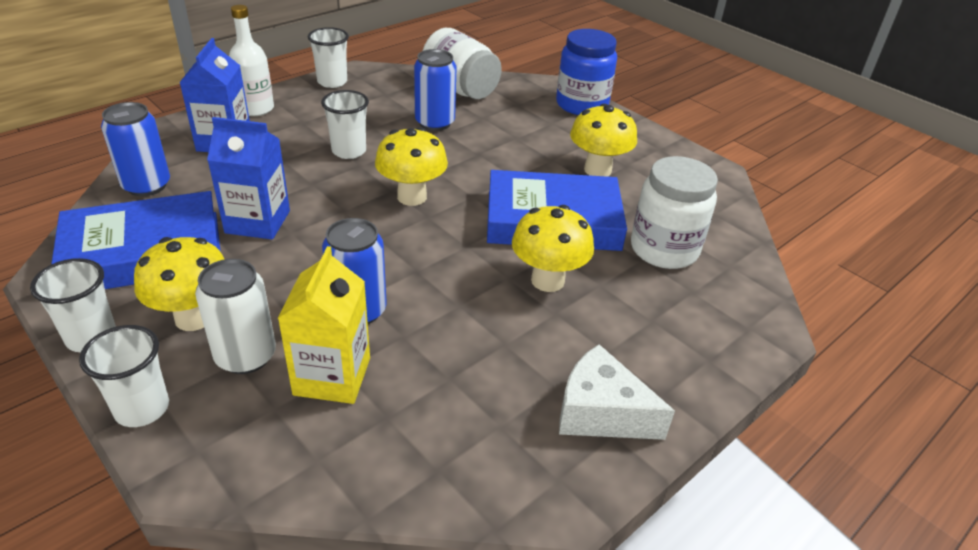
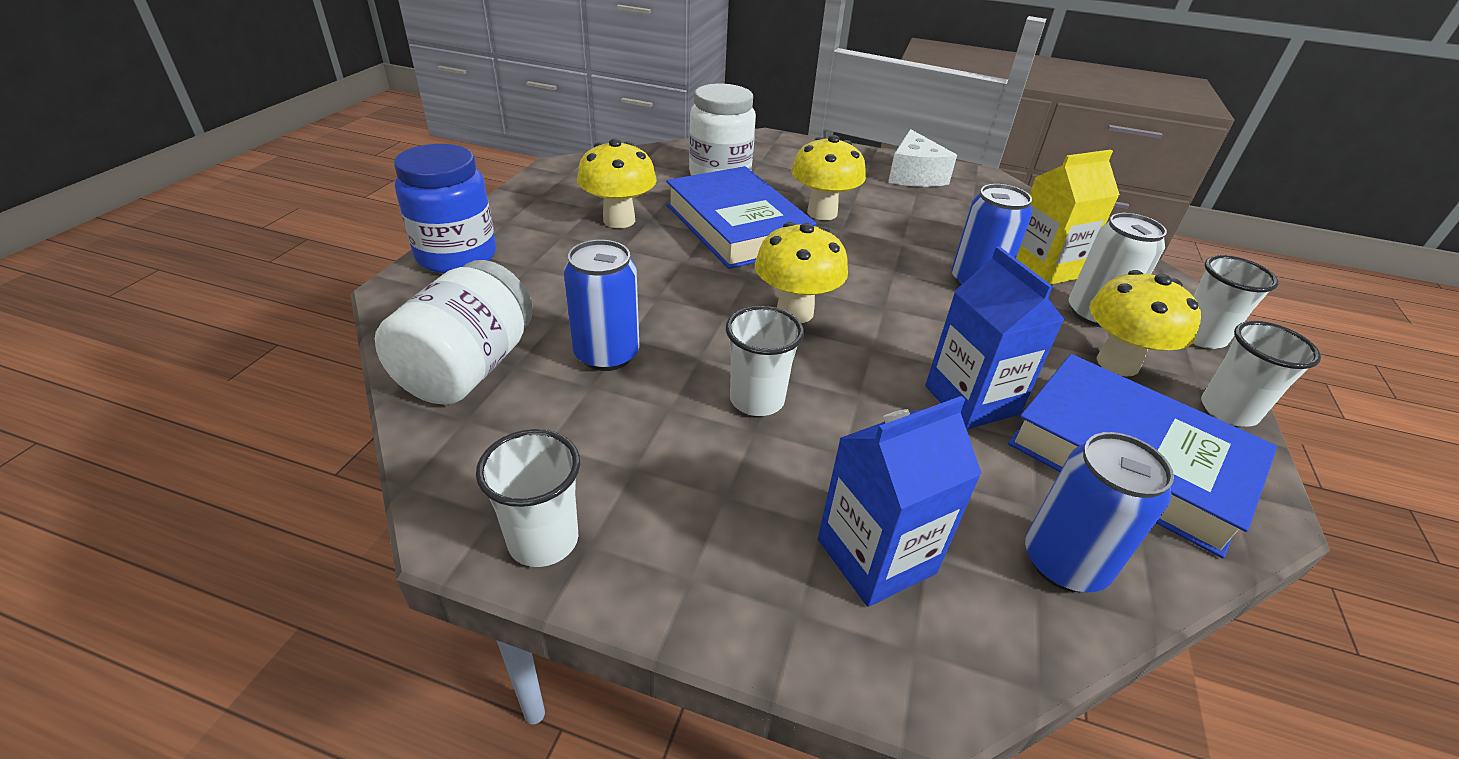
camera: 120 degrees left, 0 degrees up
(256, 109) = (740, 592): white bottle -> none

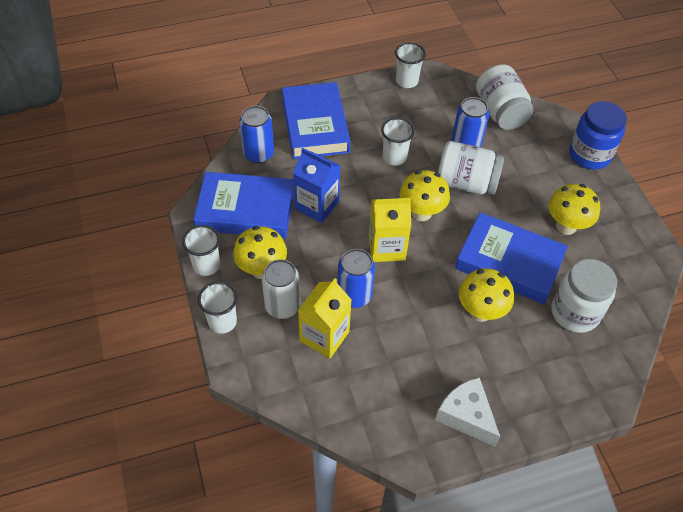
camera: 145 degrees right, 15 degrees up
(682, 310) = (466, 183): none -> white jar
(876, 556) = (315, 125): blue carton -> blue book
(888, 302) = (386, 247): none -> yellow carton

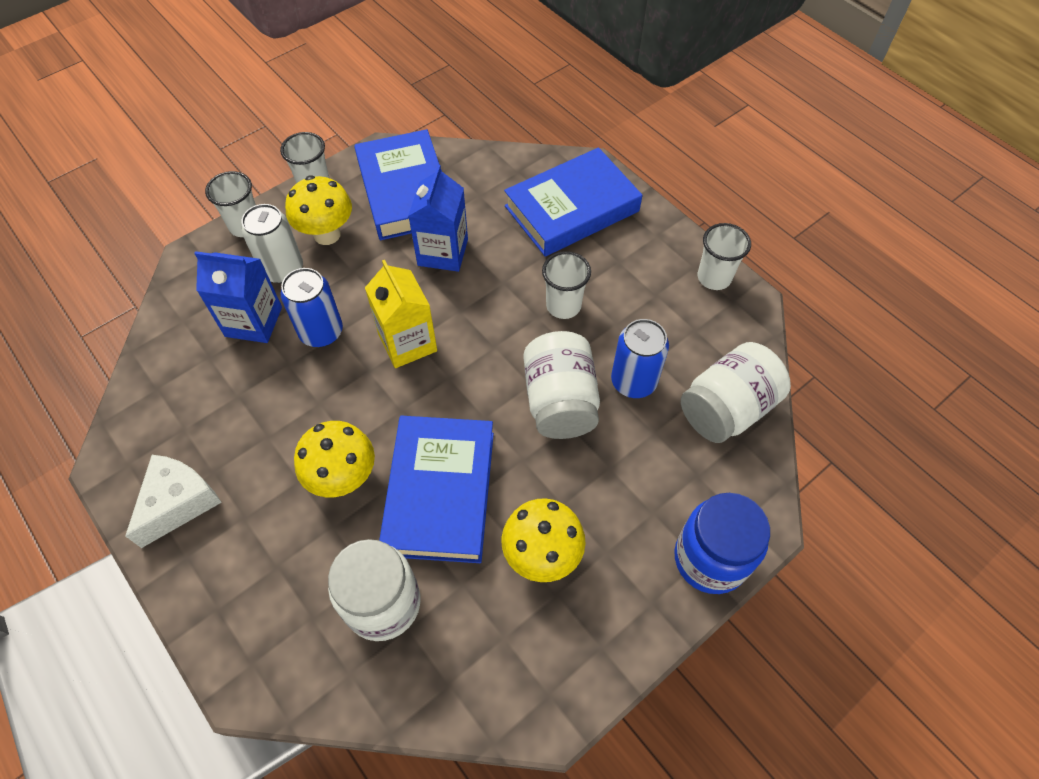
camera: 70 degrees right, 5 degrees up
(258, 154) = (496, 173): blue can -> none
(324, 336) = (253, 321): yellow carton -> blue carton
(421, 213) = (482, 363): yellow mushroom -> none

